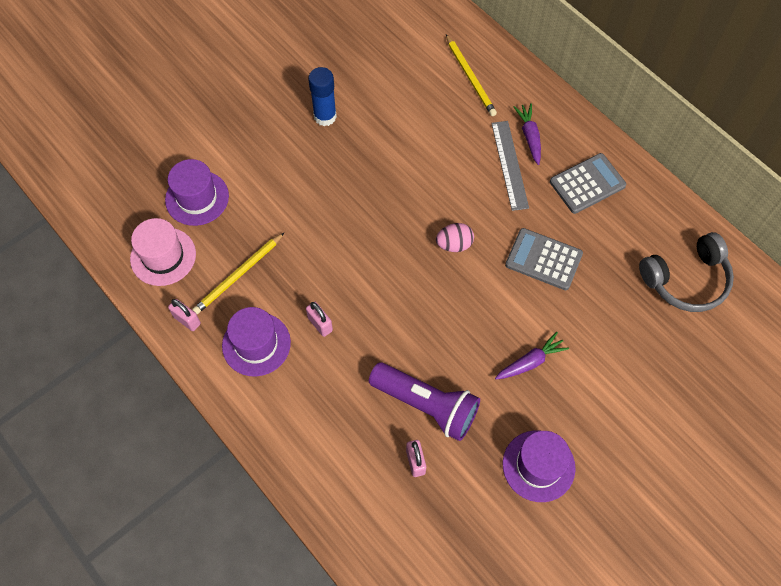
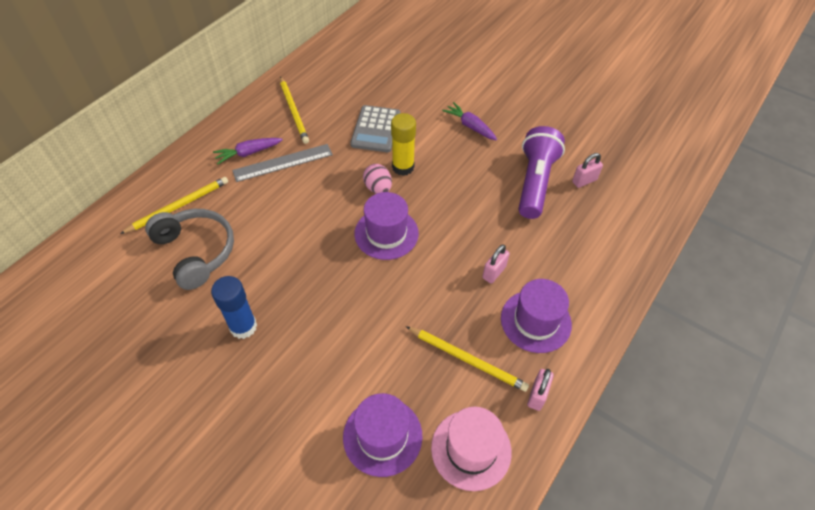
camera: 105 degrees left, 10 degrees down
(479, 274) = (403, 167): none -> yellow glue stick
(538, 466) = (549, 112): purple hat -> purple hat (386, 233)
(587, 184) = (294, 111): grey calculator -> yellow pencil
(686, 280) = (370, 53): grey headphones -> grey headphones (196, 252)

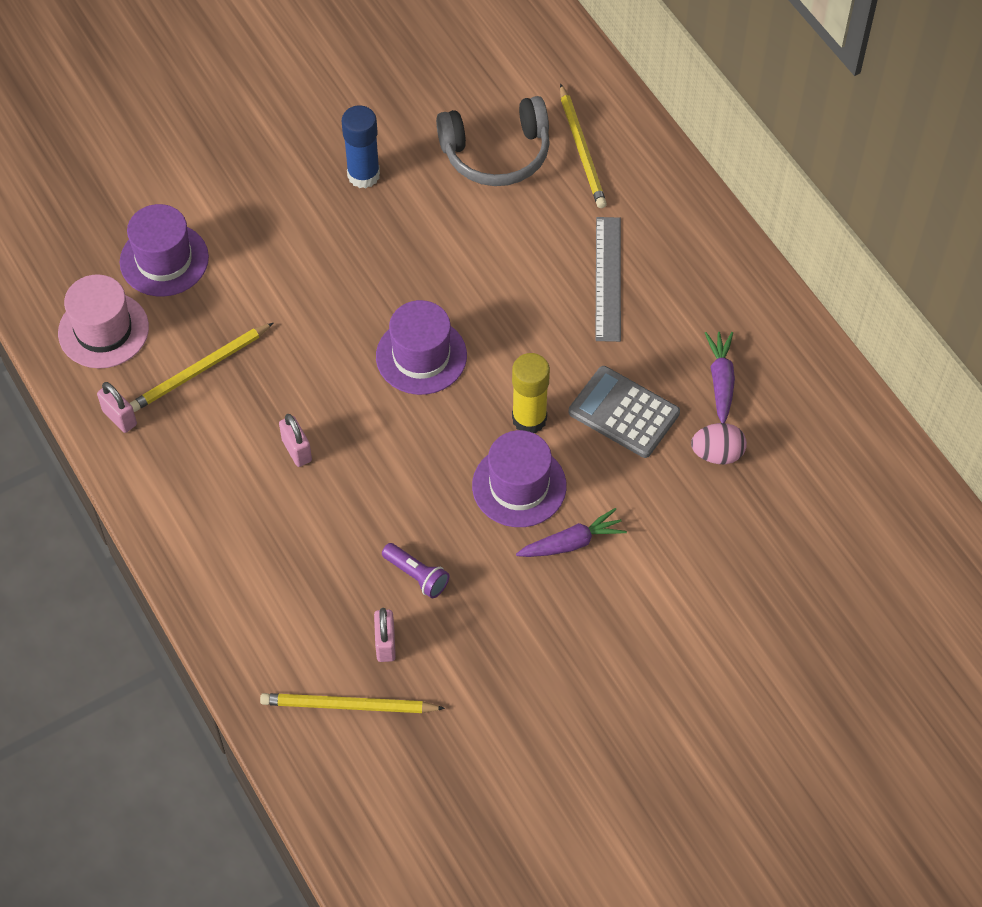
camera: 115 degrees right, 5 degrees up
(248, 153) = (646, 244): purple carrot -> purple carrot (721, 381)
(294, 111) = (712, 320): yellow pencil -> yellow pencil (348, 705)
(378, 188) = (504, 374): pink egg -> pink egg (717, 454)
(535, 182) = (416, 575): purple flashlight -> purple flashlight, size x0.48
(535, 321) = (205, 462): purple hat -> purple hat (519, 486)

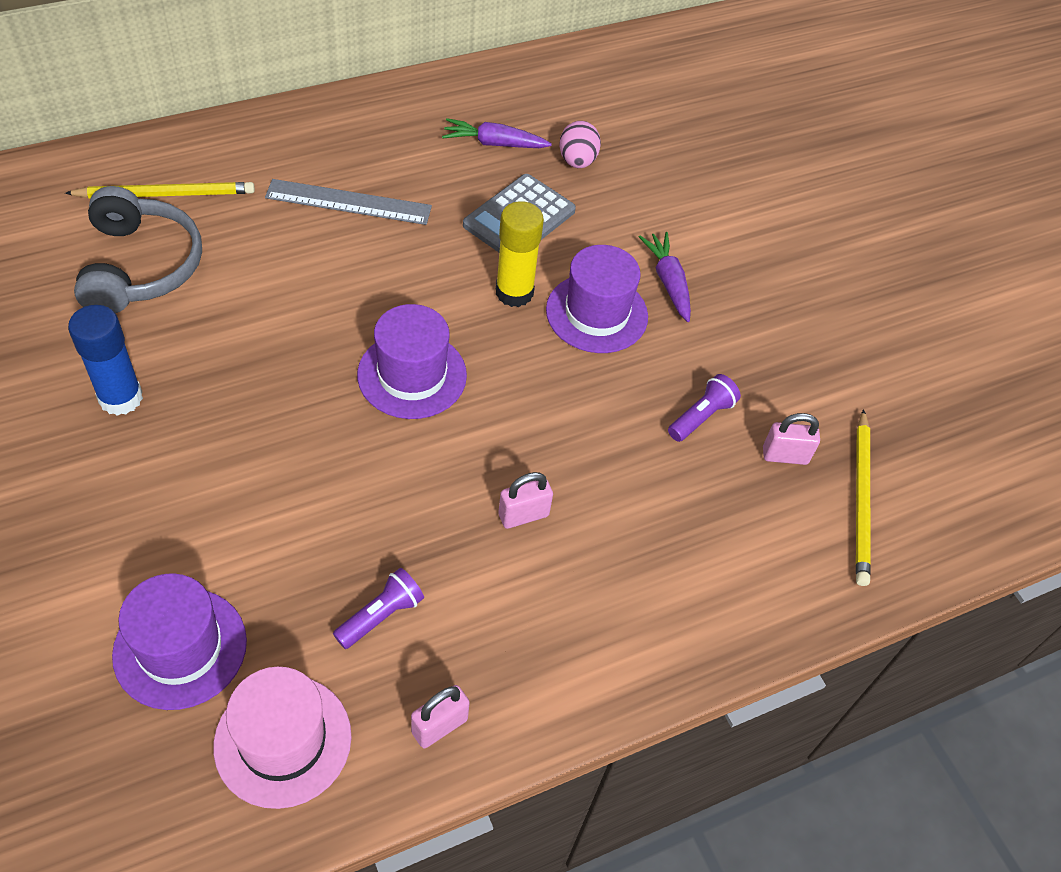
camera: 90 degrees left, 5 degrees down
(200, 370) = (381, 615): yellow pencil -> purple flashlight

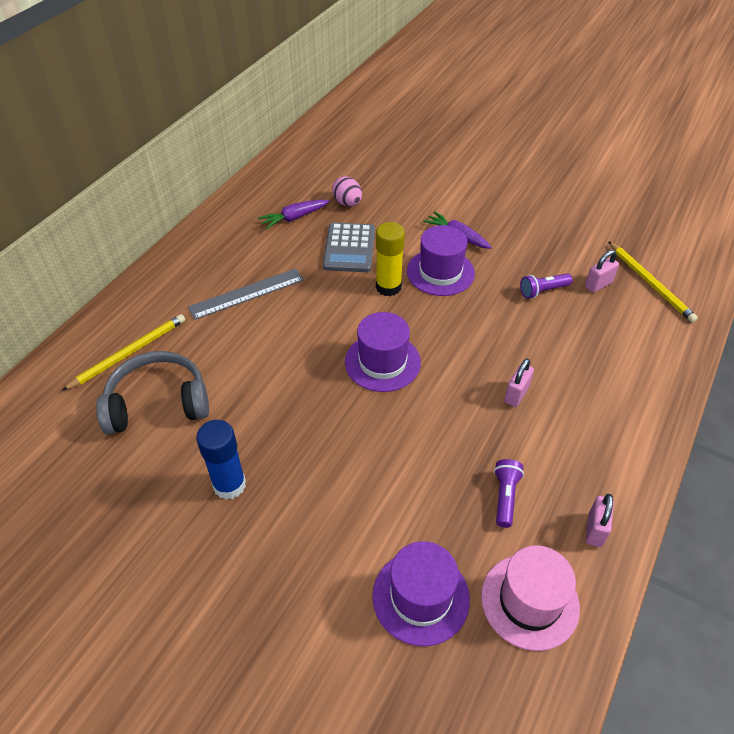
camera: 30 degrees left, 5 degrees down
(140, 266) = (158, 403): grey headphones -> grey headphones turned 60 degrees counterclockwise
(701, 417) = (543, 291): purple flashlight -> purple flashlight turned 120 degrees counterclockwise

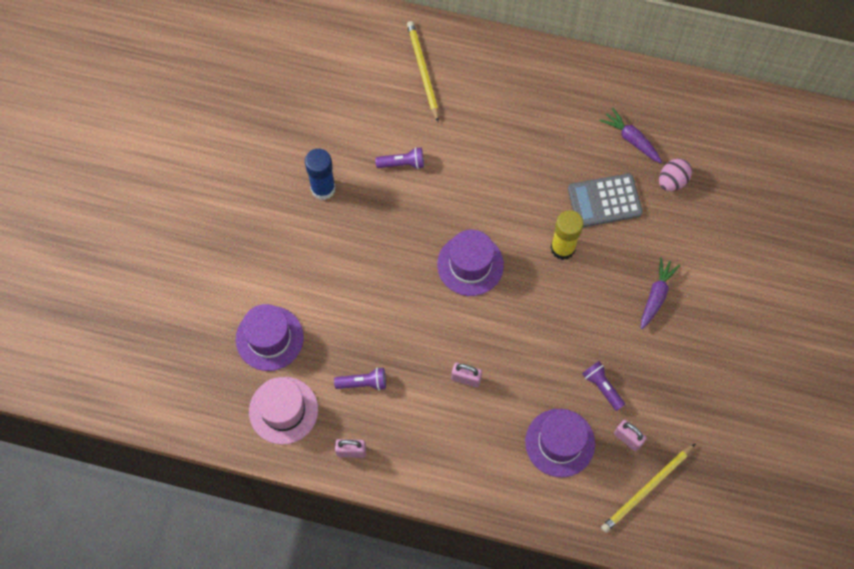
camera: 75 degrees right, 20 degrees up
(129, 353) = (423, 71): yellow pencil -> yellow pencil turned 135 degrees counterclockwise
(158, 403) = (380, 112): grey headphones -> none
(234, 396) = (402, 163): none -> purple flashlight
(247, 293) = (516, 133): grey ruler -> none
(440, 272) = (598, 290): purple hat -> purple hat (560, 442)

